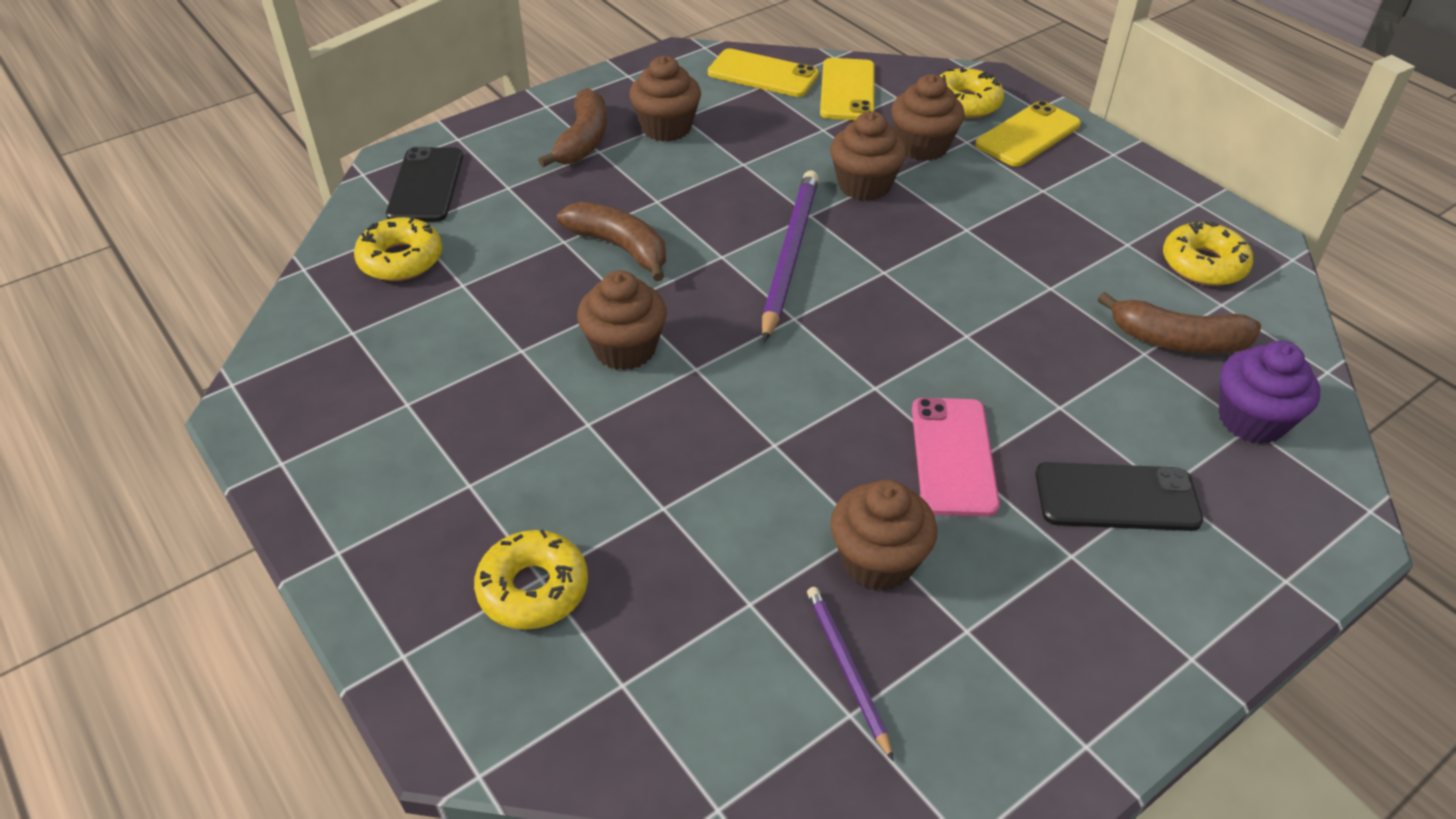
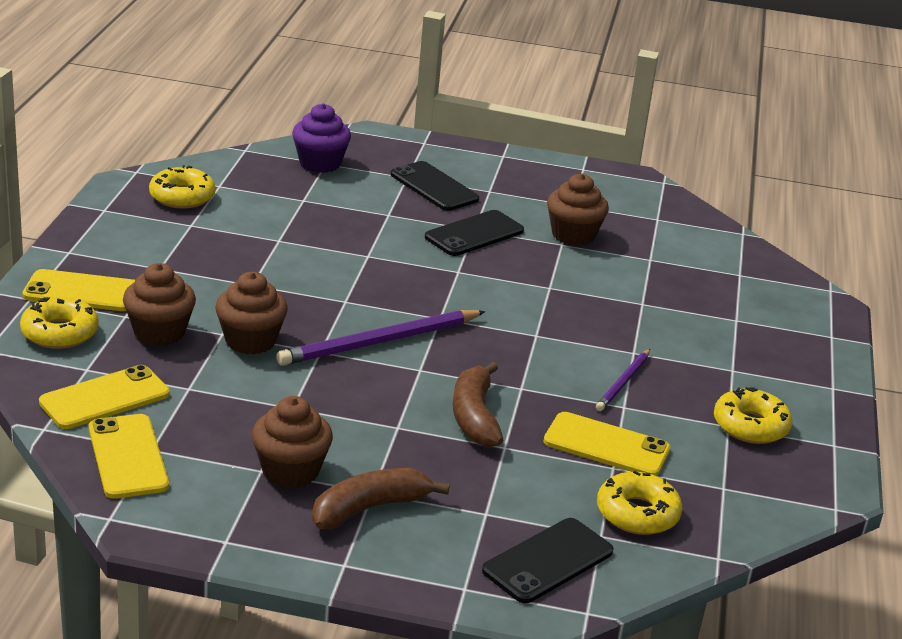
camera: 135 degrees left, 15 degrees down
(490, 299) = (606, 445): none -> yellow phone
(533, 589) = (744, 318): yellow donut -> yellow donut (750, 426)
(625, 349) = (562, 367): brown cupcake -> none
(847, 669) = (639, 225): purple pencil -> purple pencil (623, 382)
(953, 456) = (474, 234): pink phone -> black phone
(1177, 341) = (277, 192): brown banana -> none

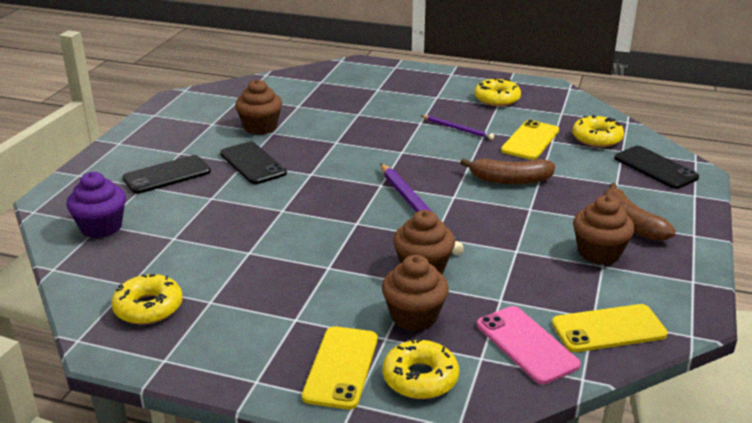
camera: 80 degrees left, 0 degrees up
(105, 398) = (527, 344): yellow phone -> pink phone

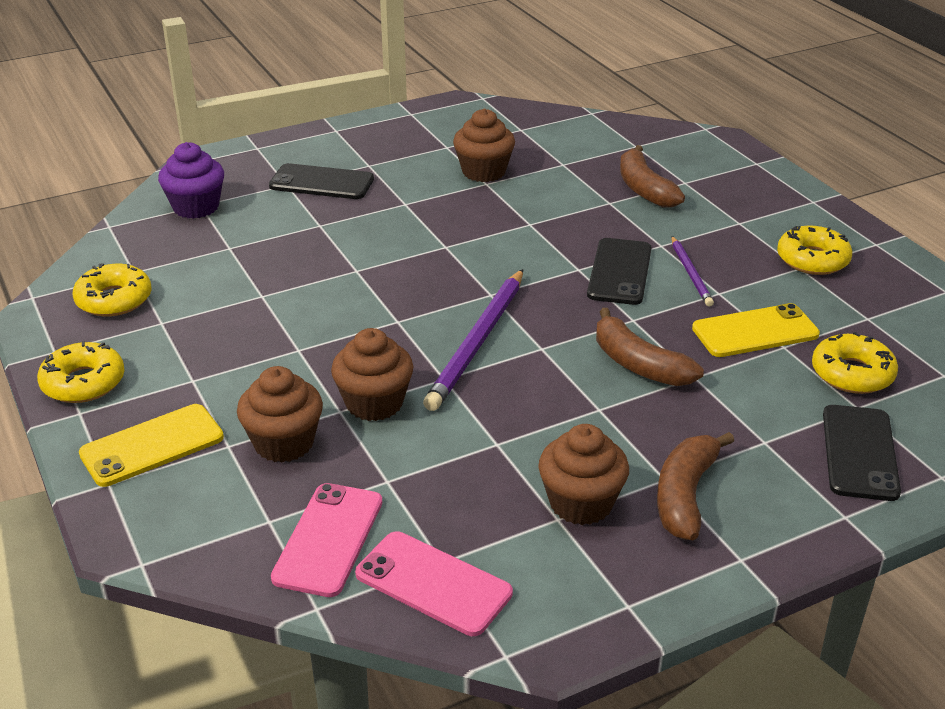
camera: 45 degrees right, 5 degrees up
(252, 163) = (411, 208): black phone -> black phone (619, 272)
(363, 100) = (644, 189): none -> brown banana
(420, 378) = (190, 500): yellow donut -> yellow donut (83, 382)
(608, 329) = (433, 583): yellow phone -> pink phone

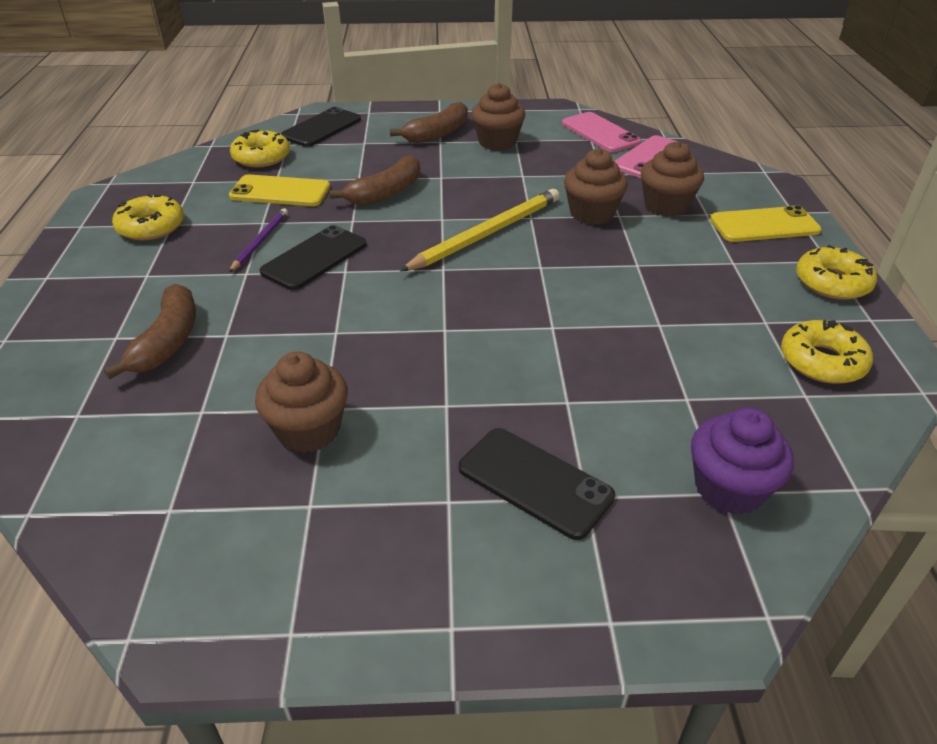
camera: 155 degrees left, 5 degrees up
(478, 342) = (487, 233): purple pencil -> yellow pencil
(638, 364) = (386, 193): brown banana -> brown banana turned 60 degrees clockwise

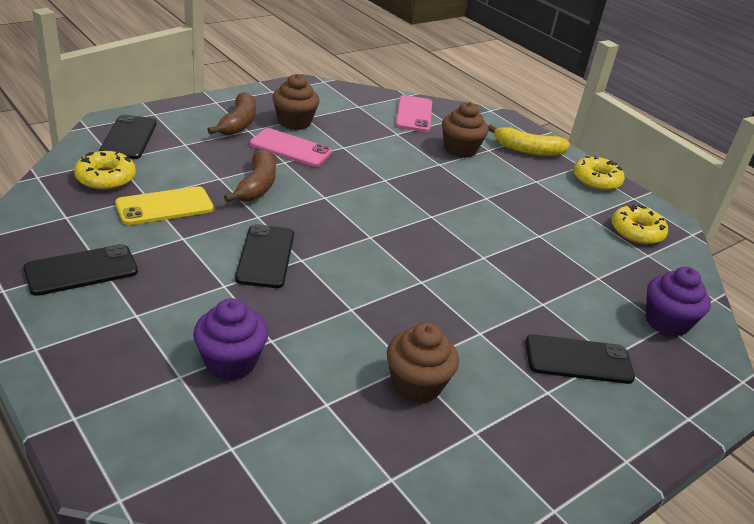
camera: 40 degrees left, 5 degrees down
(151, 227) = (81, 270): yellow donut -> black phone
(168, 341) = (230, 362): brown banana -> purple cupcake
(260, 241) = (203, 255): purple pencil -> none
(487, 233) = (370, 200): yellow pencil -> none
(591, 213) = (421, 167): brown cupcake -> none
(600, 133) = (360, 100): pink phone -> pink phone (290, 148)
(764, 225) = (527, 150): yellow phone -> yellow banana

